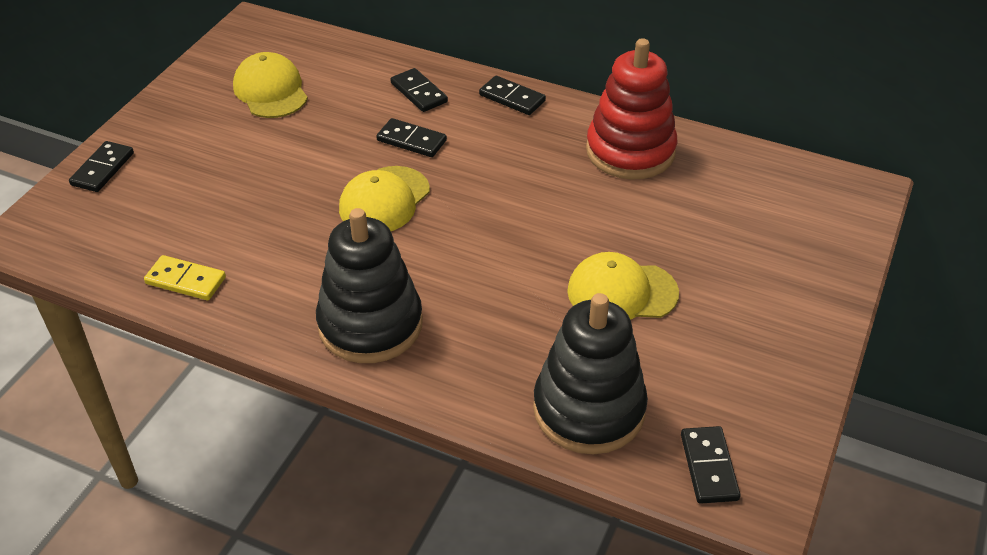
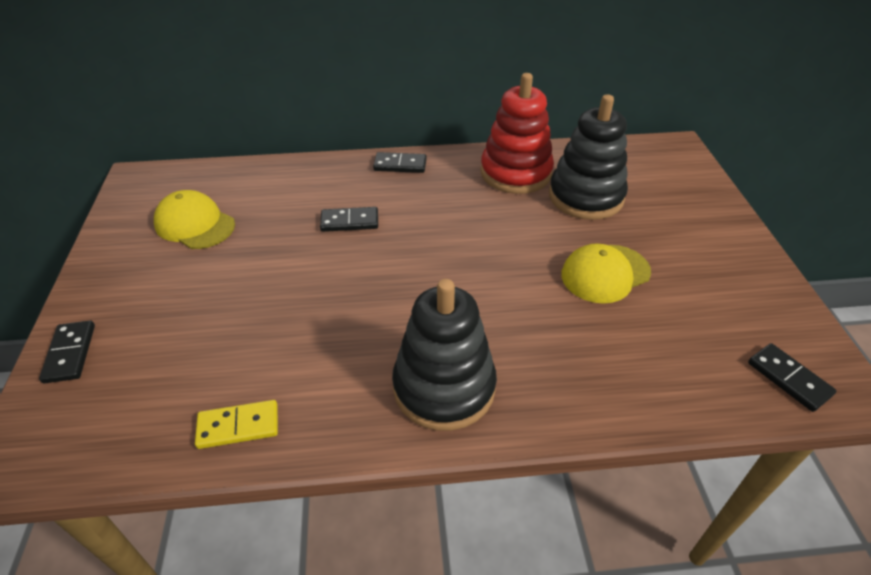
camera: 30 degrees left, 0 degrees up
(384, 200) = (367, 276): yellow cap -> none
(419, 92) = (325, 184): black domino -> none
(589, 409) = (670, 375): black stacking toy -> black stacking toy (585, 197)

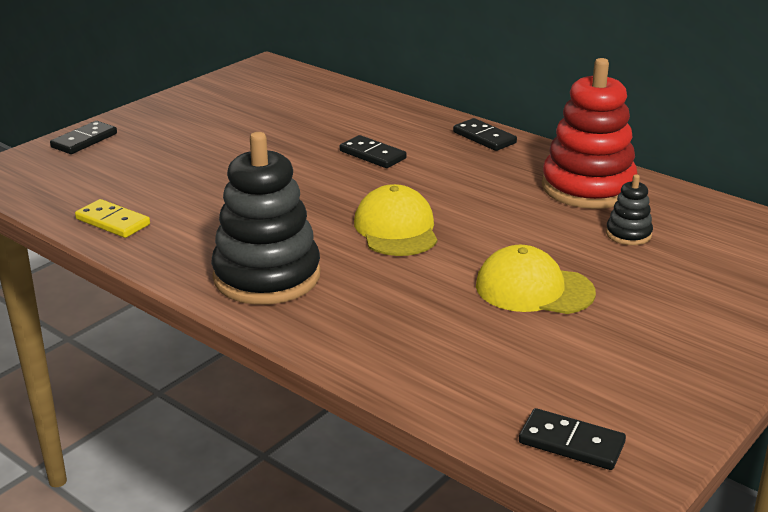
camera: 45 degrees right, 15 degrees down
(195, 224) = (259, 108): yellow cap -> yellow cap (396, 229)
(585, 197) = (628, 234): black stacking toy -> black stacking toy, size x0.45
(788, 379) = (571, 443): black domino -> black domino turned 75 degrees counterclockwise

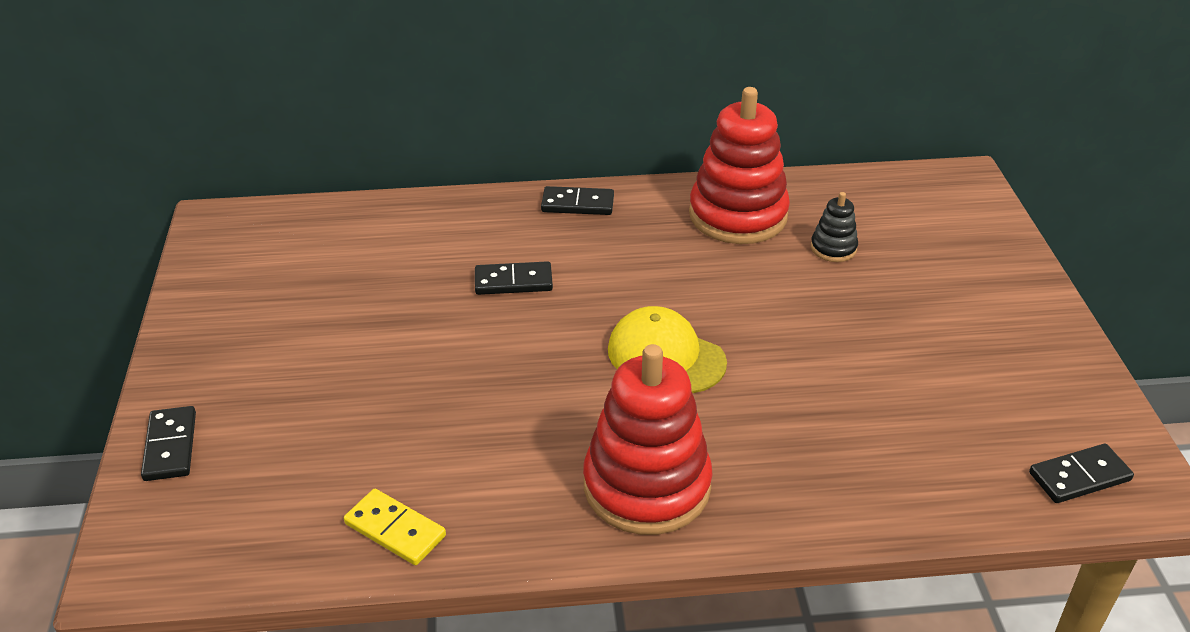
camera: 45 degrees left, 10 degrees up
(112, 222) = (395, 530): yellow domino -> yellow domino turned 45 degrees clockwise
(267, 276) = (646, 486): black stacking toy -> red stacking toy
(533, 289) = (855, 349): yellow cap -> none

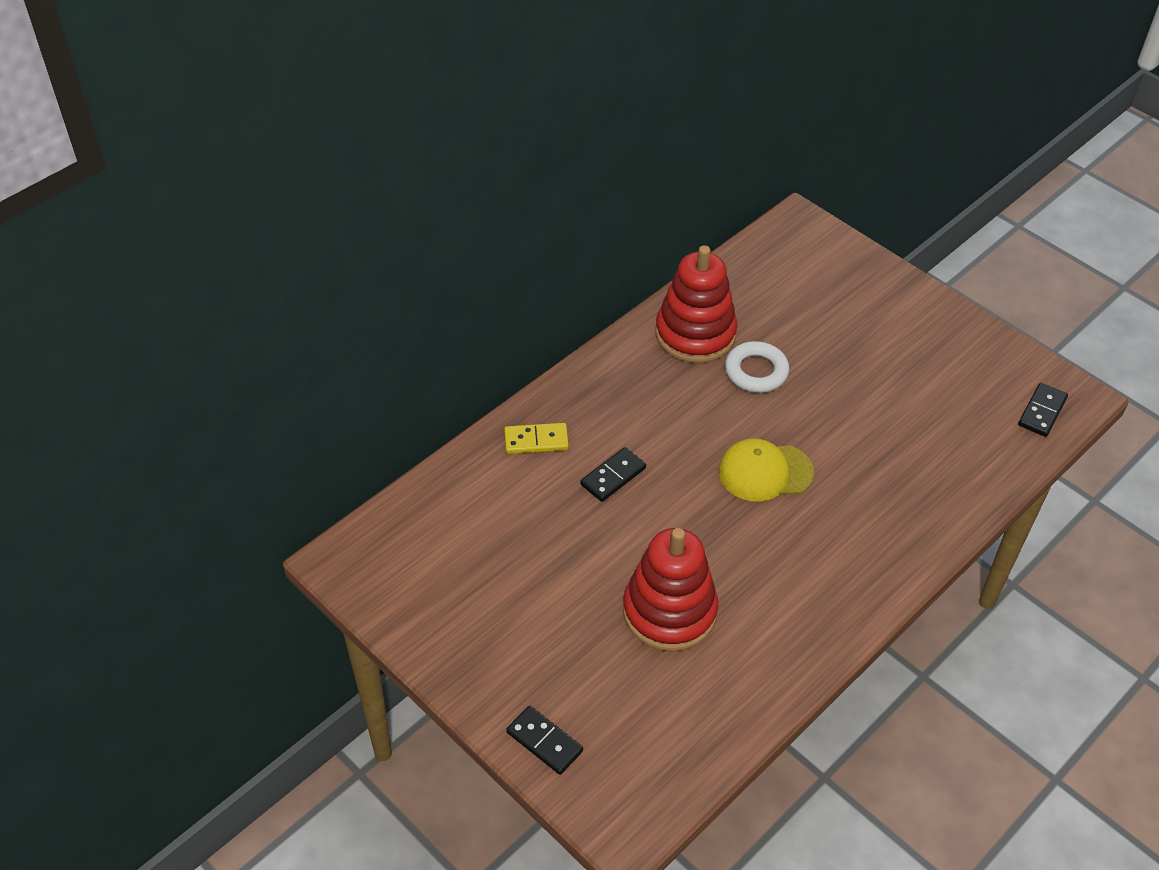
camera: 40 degrees left, 10 degrees up
(395, 530) = (745, 693): yellow domino -> yellow domino (536, 440)
(577, 204) = (583, 387): black domino -> none
(646, 486) = (846, 567): red stacking toy -> red stacking toy (669, 611)
(763, 272) = (756, 372): none -> white ring
(833, 248) = (777, 327): black stacking toy -> none

